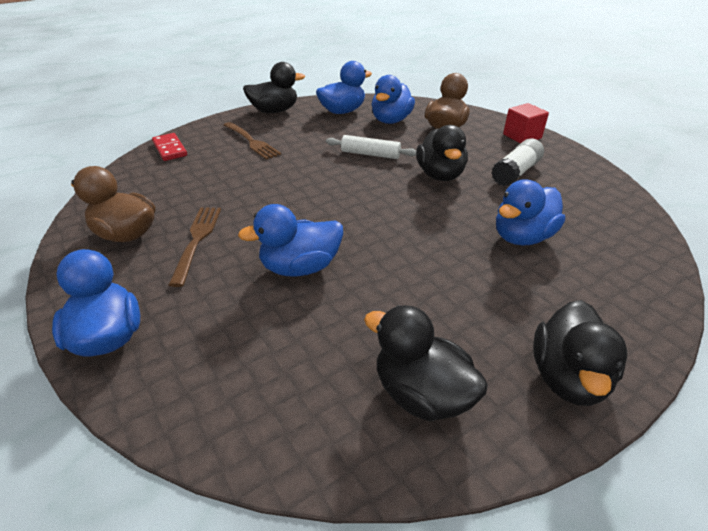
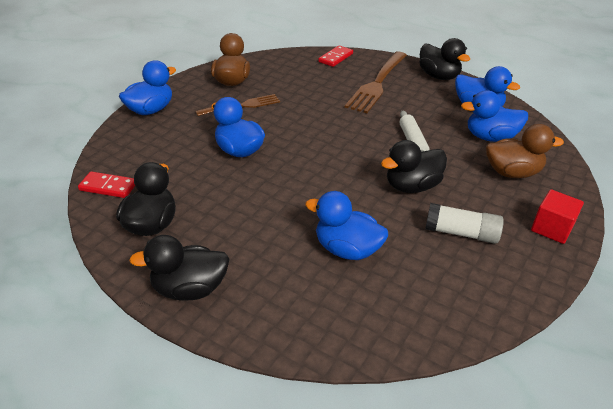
camera: 65 degrees right, 0 degrees up
(251, 141) = (377, 83): brown fork -> brown fork, size x1.60
(293, 436) = (108, 187): none -> red domino

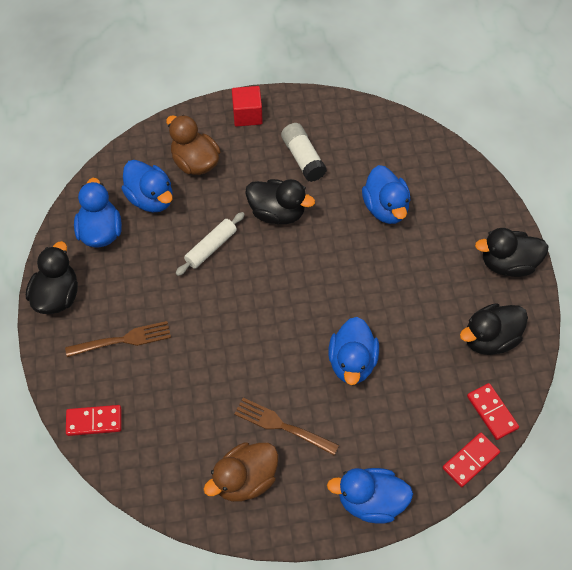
camera: 130 degrees left, 20 degrees up
(101, 157) = (470, 460): none -> red domino
(189, 289) = (508, 264): black duck -> black duck turned 135 degrees clockwise
(377, 83) = (122, 340): brown fork -> brown fork, size x0.62

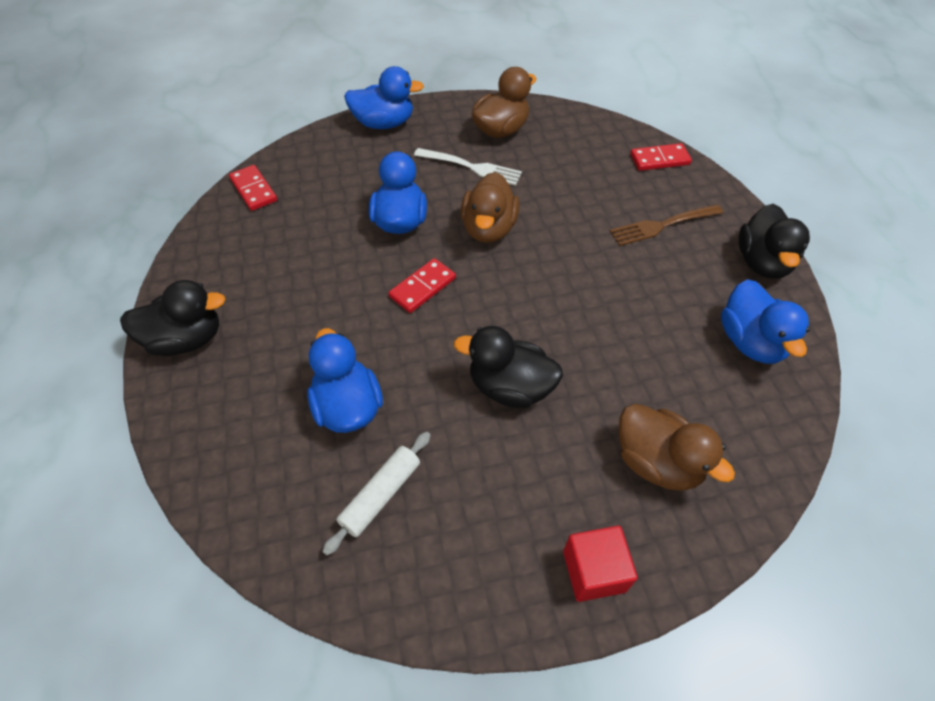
camera: 175 degrees right, 5 degrees down
(151, 199) = (702, 395): blue duck -> none
(211, 247) = (592, 332): white rolling pin -> white rolling pin (381, 495)
(274, 348) = (488, 229): none -> brown duck
(283, 426) = (470, 167): brown fork -> white fork
(303, 158) = (481, 484): white glue stick -> none
(470, 460) = (285, 154): red domino -> red domino (422, 287)
(490, 339) = (237, 253): black duck -> none

